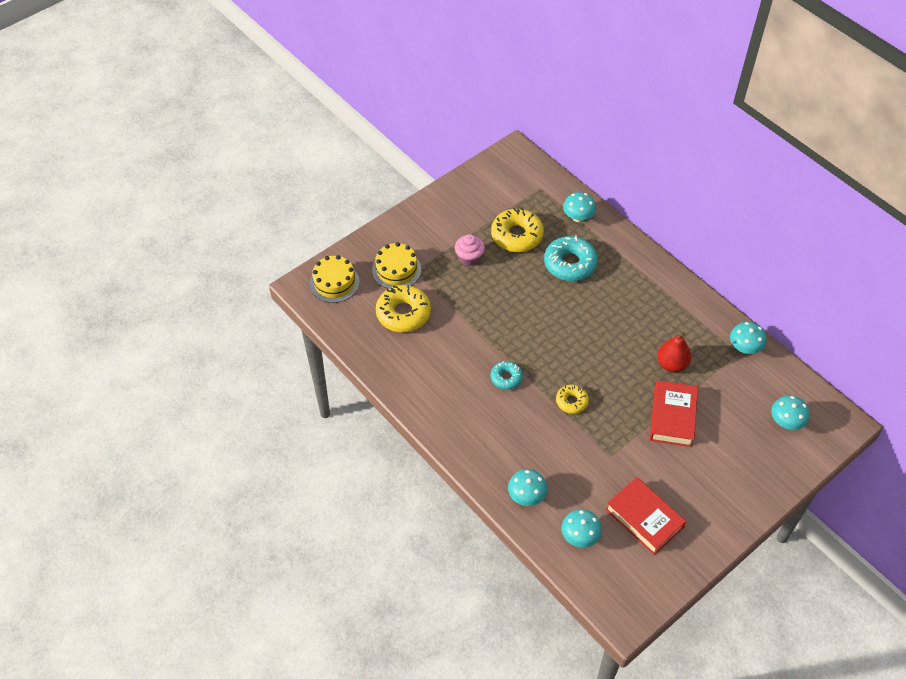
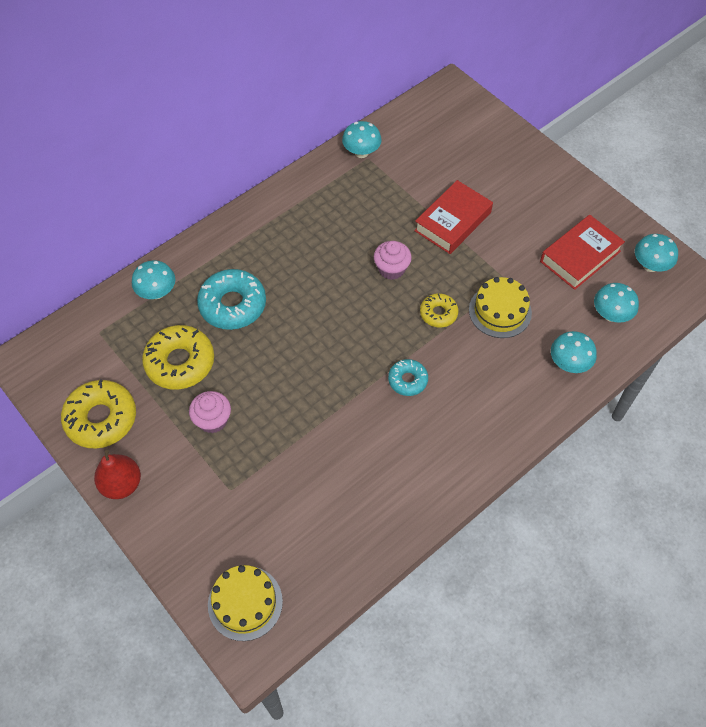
camera: 90 degrees left, 5 degrees up
(396, 270) = (227, 515): yellow cake -> yellow cake (500, 311)
(403, 313) = (305, 503): yellow donut -> yellow donut (101, 418)
(615, 369) = (391, 269): none -> pink cupcake
(671, 364) = (383, 216): red pear -> red pear (122, 484)
(672, 417) = (452, 221): red book -> red book turned 60 degrees counterclockwise
(786, 422) = (453, 131): turquoise mushroom -> turquoise mushroom (650, 265)

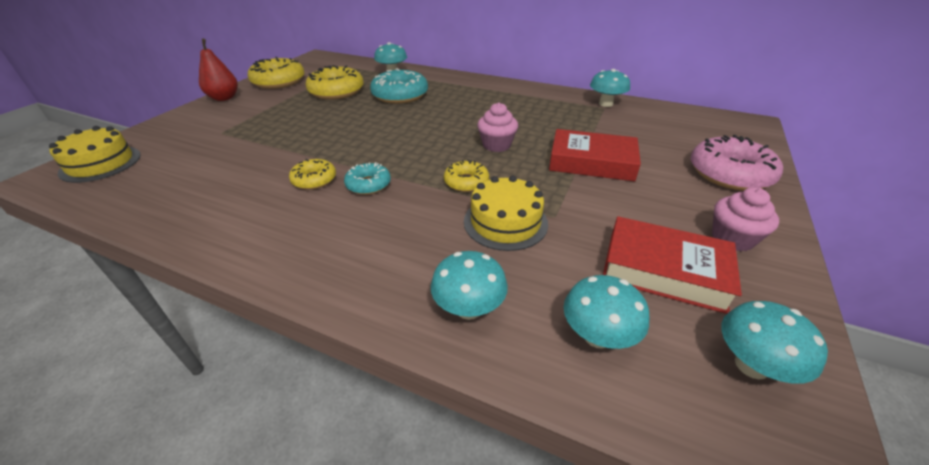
camera: 65 degrees right, 20 degrees down
(213, 420) = (288, 112): pink cupcake -> pink cupcake (732, 238)
(379, 418) = (314, 180): none -> yellow donut
(509, 155) = (729, 173): none -> pink donut

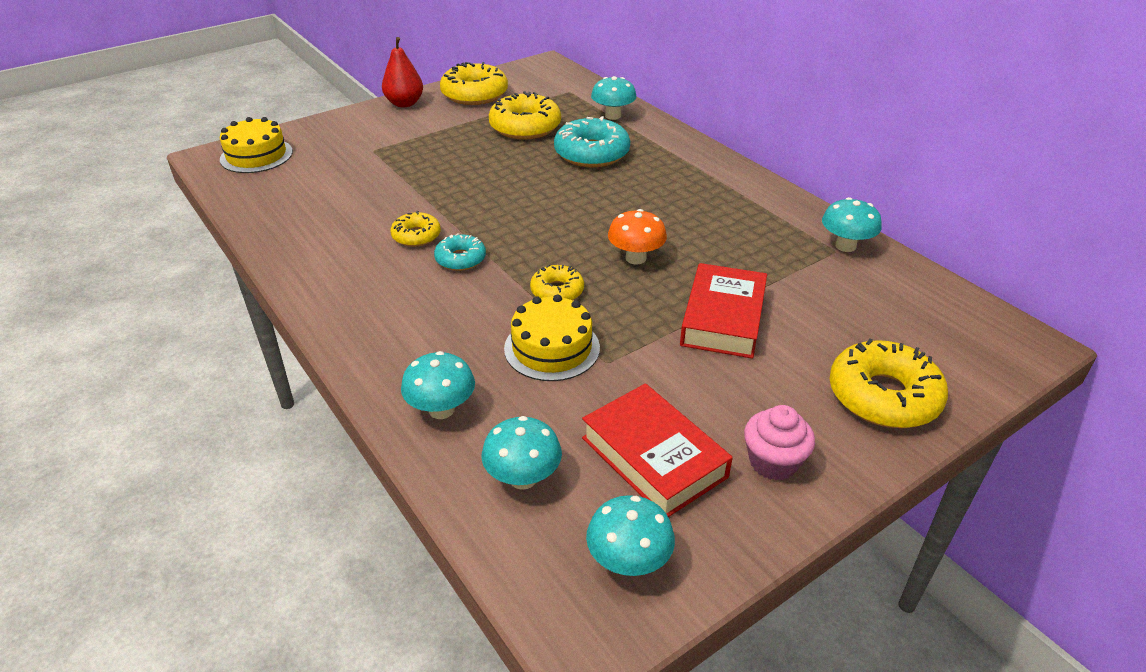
camera: 30 degrees right, 0 degrees up
(496, 145) = (635, 258): pink cupcake -> orange mushroom
(591, 162) = (723, 318): red book -> red book turned 60 degrees clockwise
(729, 173) = (883, 396): pink donut -> yellow donut

